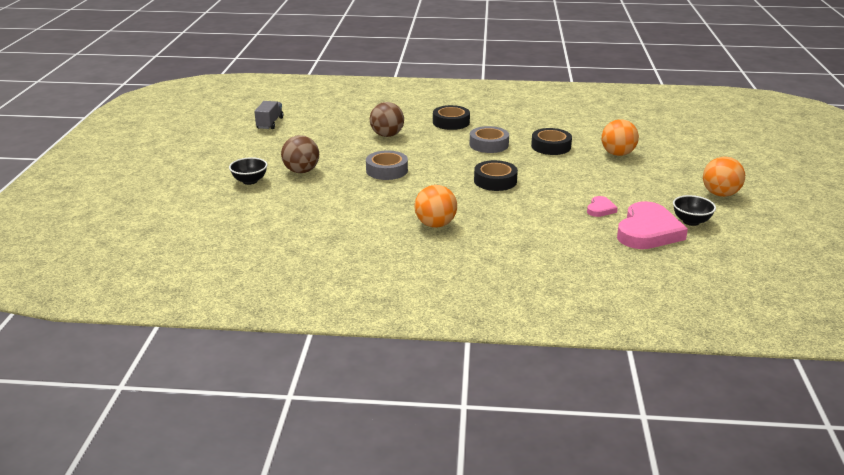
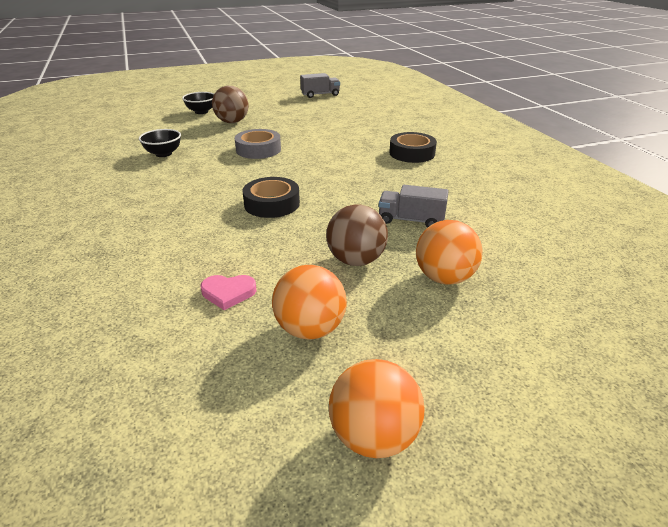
camera: 65 degrees right, 5 degrees up
(387, 135) = (342, 134): brown ball -> brown ball (356, 260)
(435, 224) = (142, 193): orange ball -> orange ball (310, 329)
(489, 144) = (373, 182): grey tape -> none
(551, 146) = (411, 220): black tape -> grey truck
(648, 231) = (165, 354): pink heart -> none
(691, 221) = (222, 405): black bowl -> black bowl (163, 154)

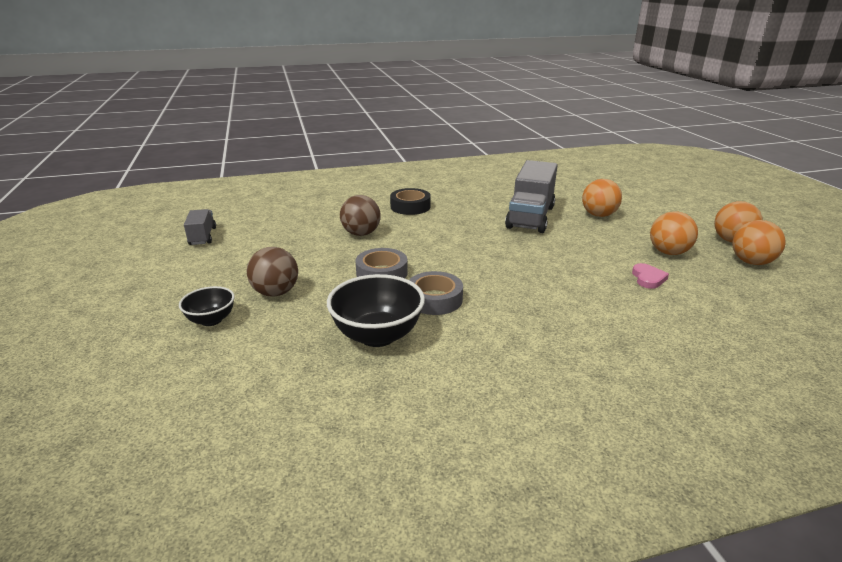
camera: 85 degrees left, 5 degrees down
(163, 154) = (377, 335): black bowl -> black bowl, size x1.74
(209, 170) = (434, 299): none -> grey tape
(272, 204) = (511, 264): black tape -> none
(274, 435) = (751, 262): none -> orange ball
(356, 260) = (589, 237): brown ball -> brown ball (361, 233)
(411, 220) = (530, 217): grey truck -> grey truck, size x1.90

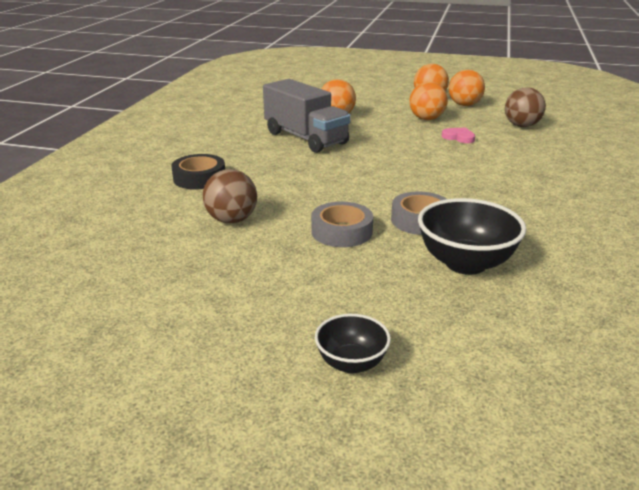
camera: 60 degrees left, 0 degrees up
(202, 236) = (73, 335): grey truck -> none
(276, 292) = (323, 303): brown ball -> brown ball (521, 126)

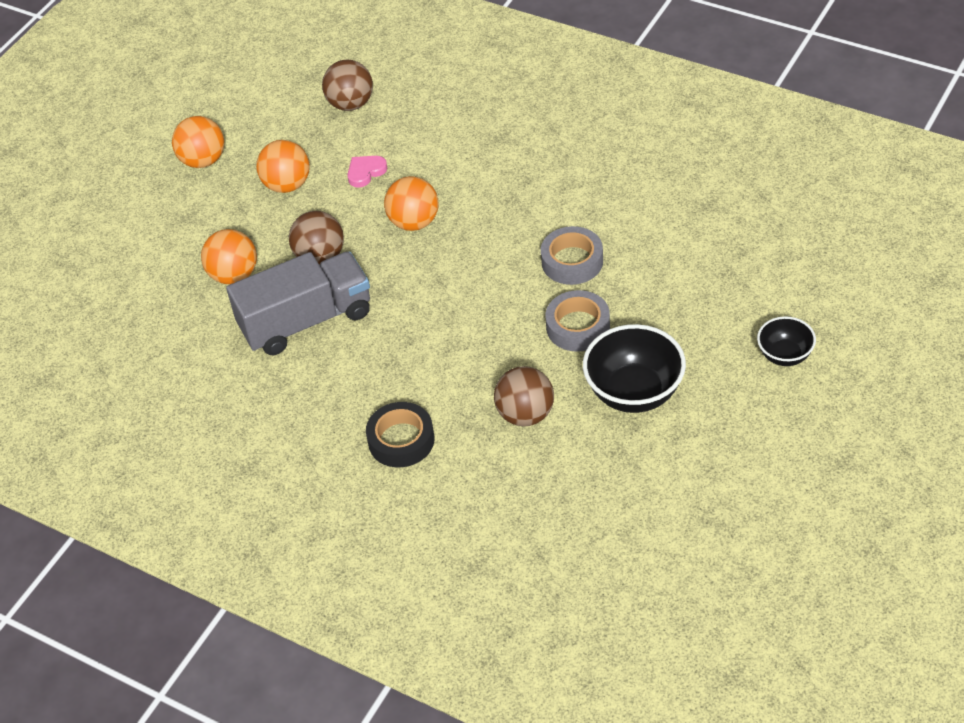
camera: 70 degrees left, 20 degrees up
(367, 135) = (320, 257): none -> brown ball
(464, 105) = (249, 133): orange ball -> orange ball (414, 222)
(465, 263) = (661, 251): black bowl -> black bowl (634, 393)

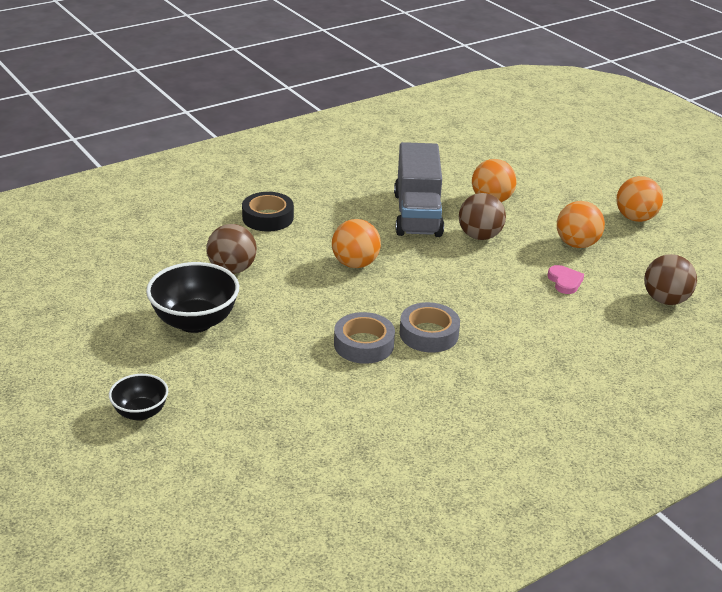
camera: 110 degrees right, 15 degrees down
(414, 222) = (482, 285): orange ball -> orange ball (355, 264)
(578, 327) = (289, 321): grey tape -> grey tape (429, 334)

